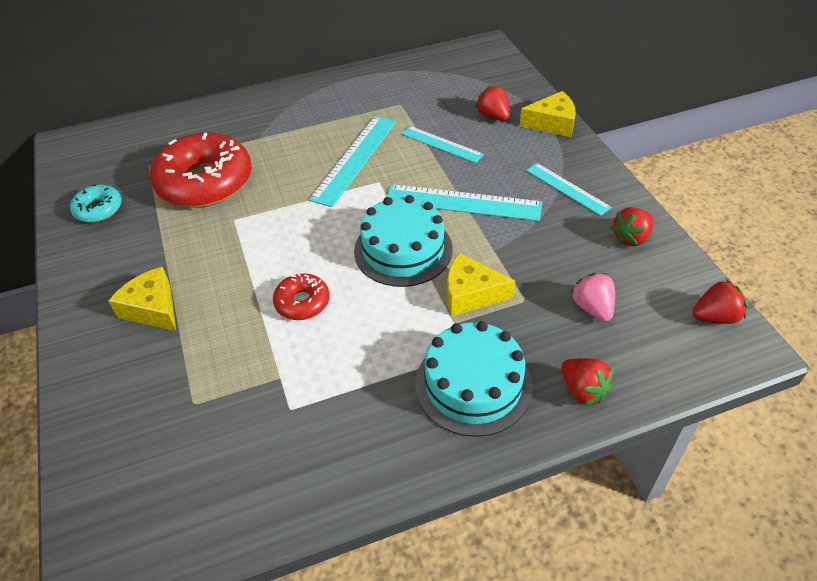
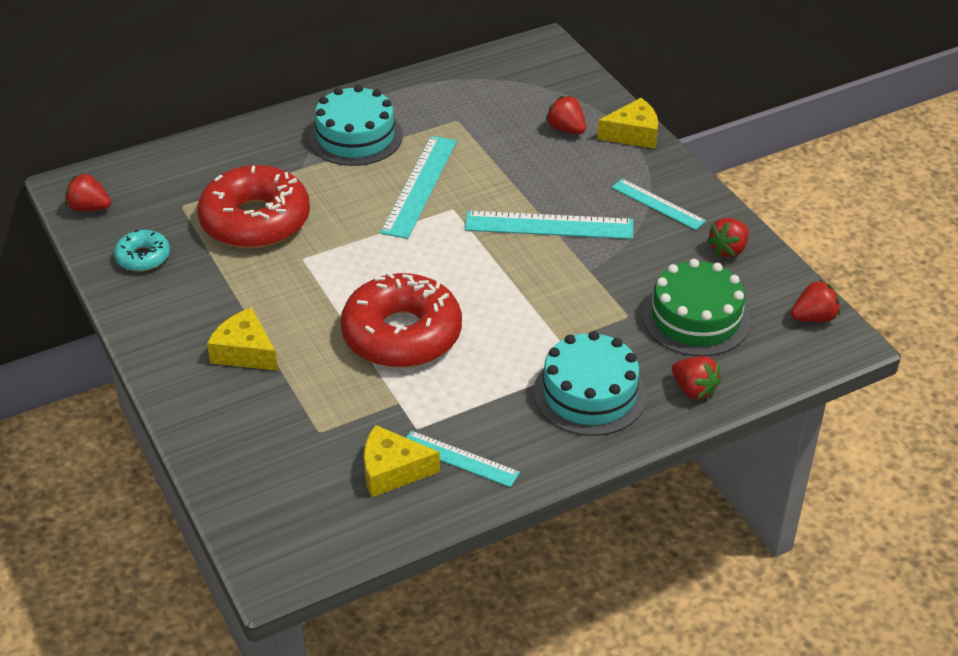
camera: 10 degrees left, 5 degrees down
(73, 162) = (89, 208): none -> red strawberry
(302, 302) = (402, 334): red donut -> red donut, size x2.07
(403, 250) = (495, 277): turquoise cake -> turquoise cake (355, 137)
(441, 144) = (514, 164): turquoise ruler -> turquoise ruler (460, 459)
(471, 294) = (573, 314): yellow cheese -> yellow cheese (392, 471)
(592, 308) = (696, 318): pink strawberry -> green cake

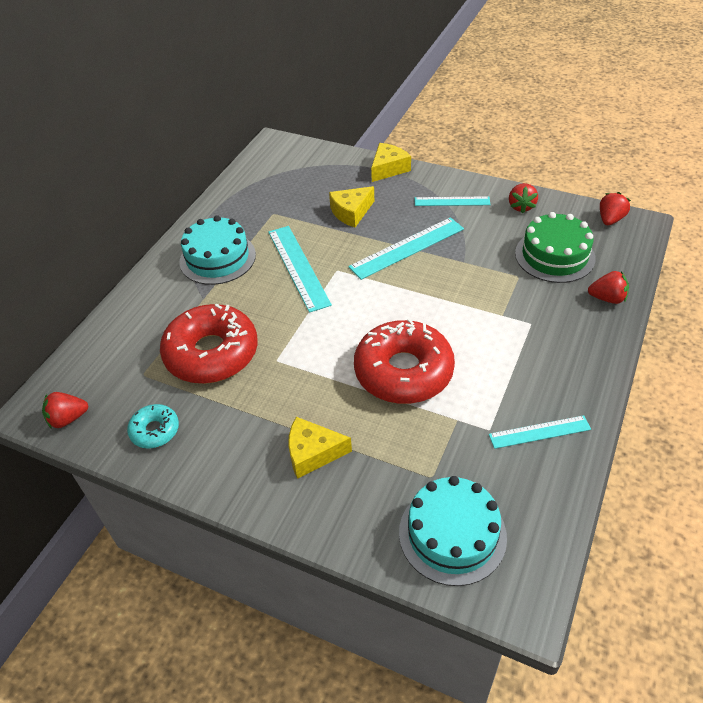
camera: 35 degrees left, 5 degrees up
(392, 471) = (510, 470): yellow cheese -> yellow cheese (351, 212)
(566, 129) = (347, 185): red strawberry -> none
(589, 393) = (557, 337): turquoise cake -> turquoise cake (452, 534)

